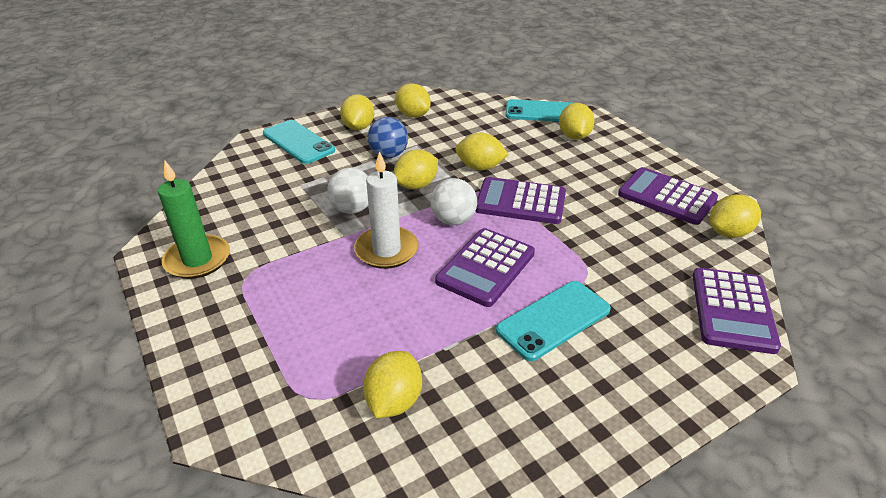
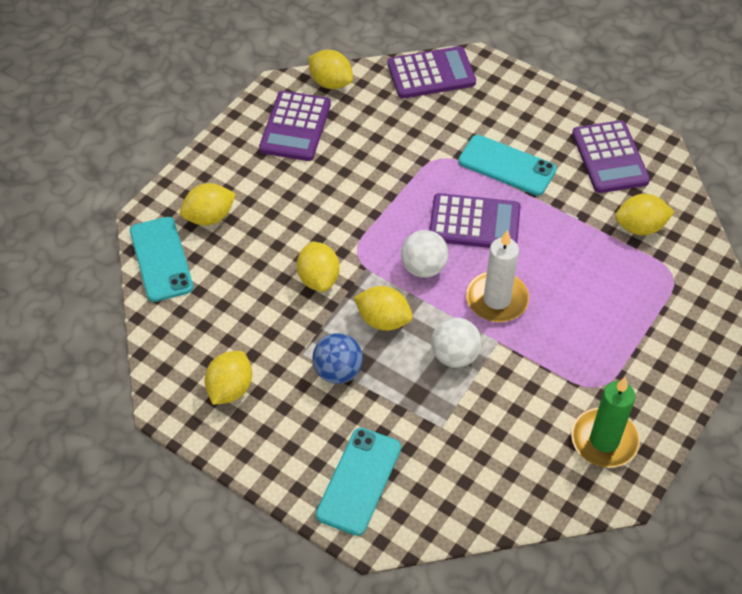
camera: 115 degrees left, 15 degrees up
(358, 127) = (290, 434): yellow lemon -> none
(520, 202) = (364, 227): purple calculator -> purple calculator (610, 157)

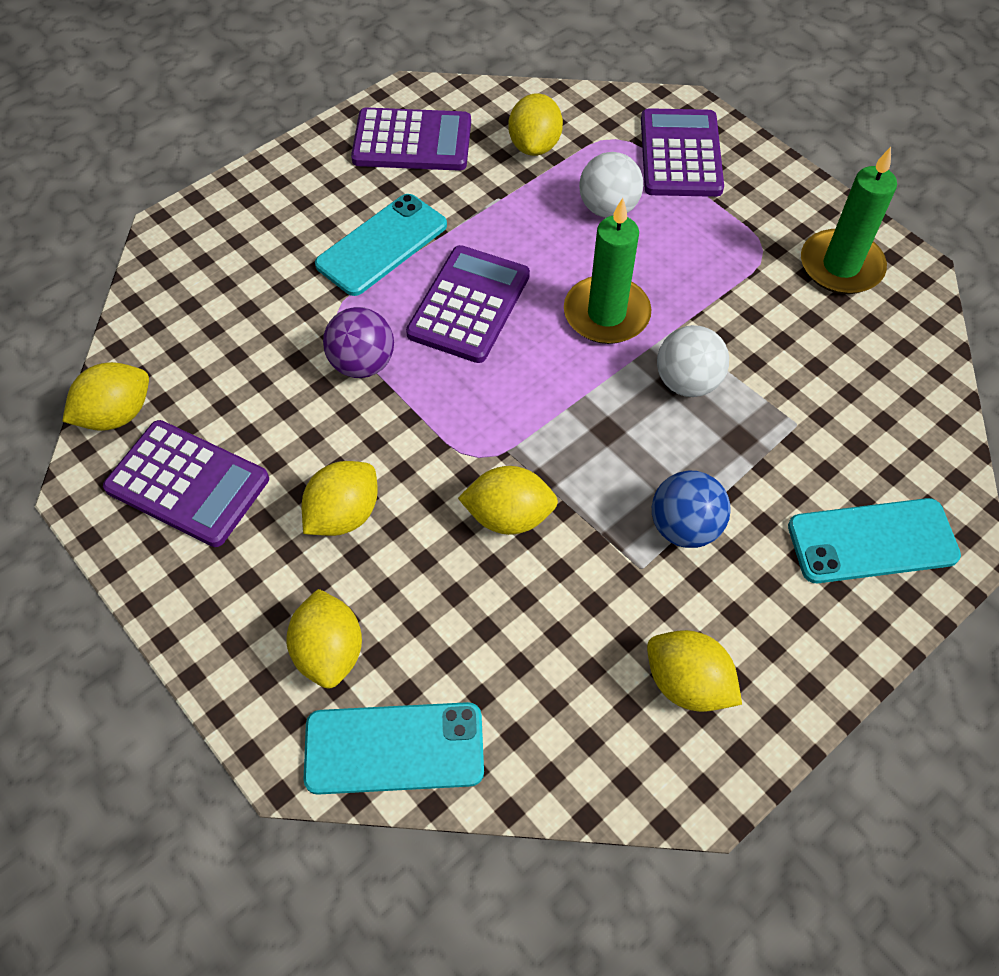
camera: 75 degrees left, 5 degrees up
(359, 481) = (872, 541): turquoise phone -> turquoise phone turned 45 degrees counterclockwise
(383, 320) = (607, 450): yellow lemon -> yellow lemon (344, 514)
(406, 181) = (362, 364): none -> purple ball
(423, 268) = (529, 381): white ball -> white ball (608, 208)
(431, 74) = (167, 285): purple calculator -> purple calculator (680, 154)
(497, 299) = (606, 314): white candle -> green candle

